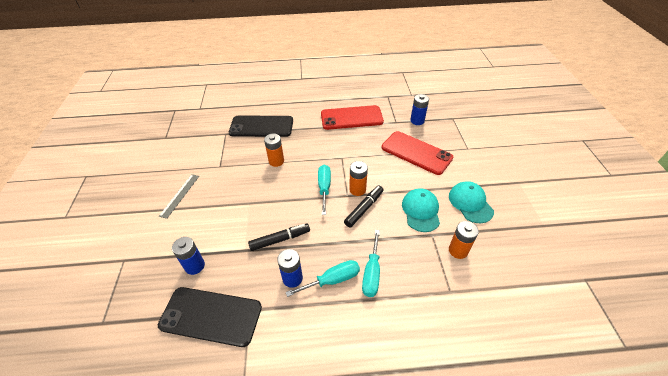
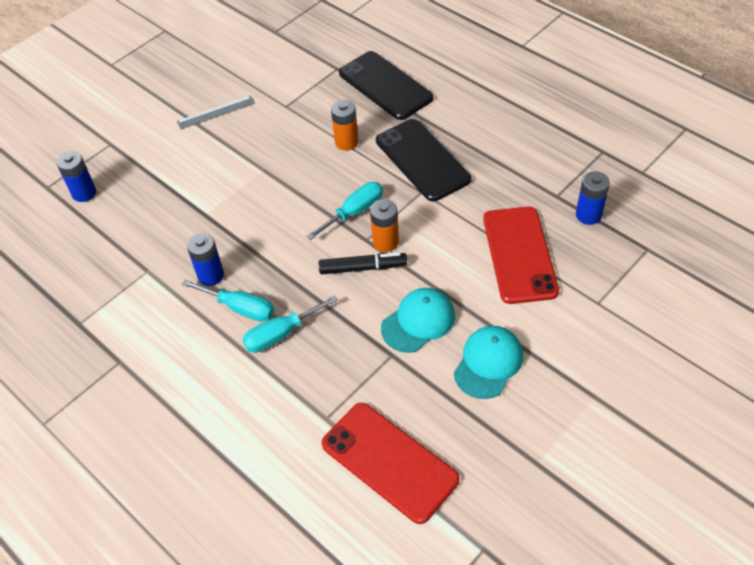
camera: 50 degrees right, 5 degrees up
(195, 266) = (152, 195): blue battery -> blue battery (84, 193)
(211, 316) = (117, 249): black phone -> black phone (422, 160)
(280, 239) = (245, 231): black marker -> none
(351, 118) = (506, 148): red phone -> red phone (389, 462)
(458, 250) = (394, 393): orange battery -> none

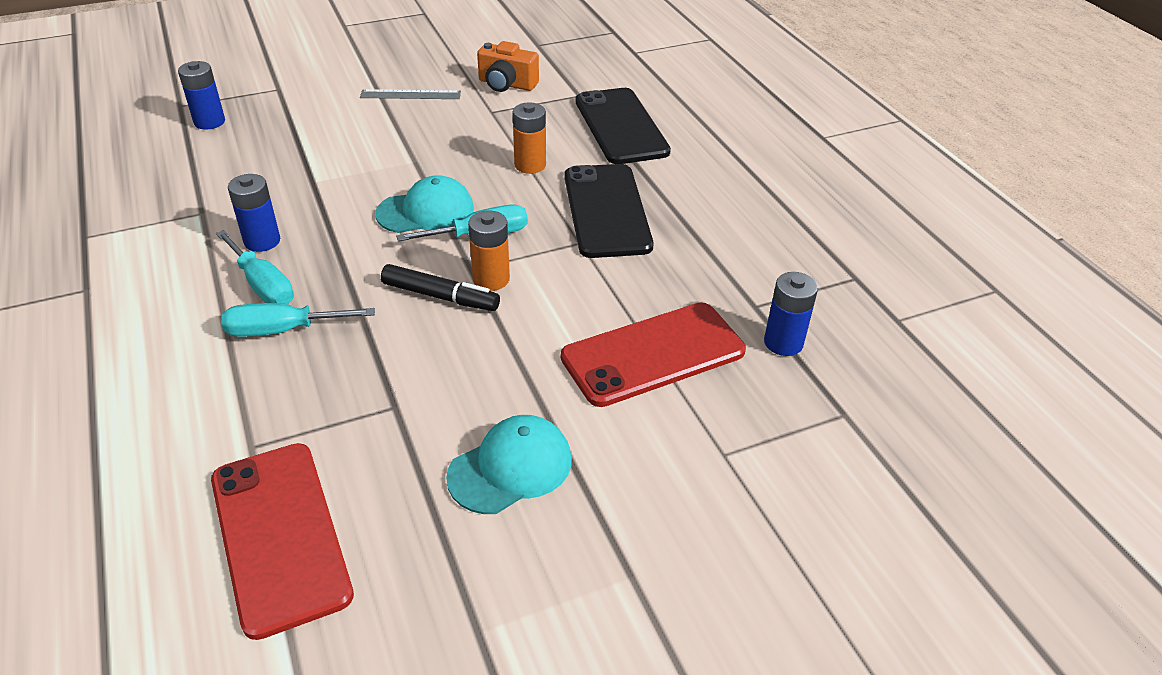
camera: 20 degrees right, 10 degrees down
(279, 77) = (506, 84): none -> orange camera
(418, 322) = (459, 381): turquoise cap -> turquoise cap (426, 211)
(519, 254) = (653, 354): red phone -> red phone turned 45 degrees clockwise

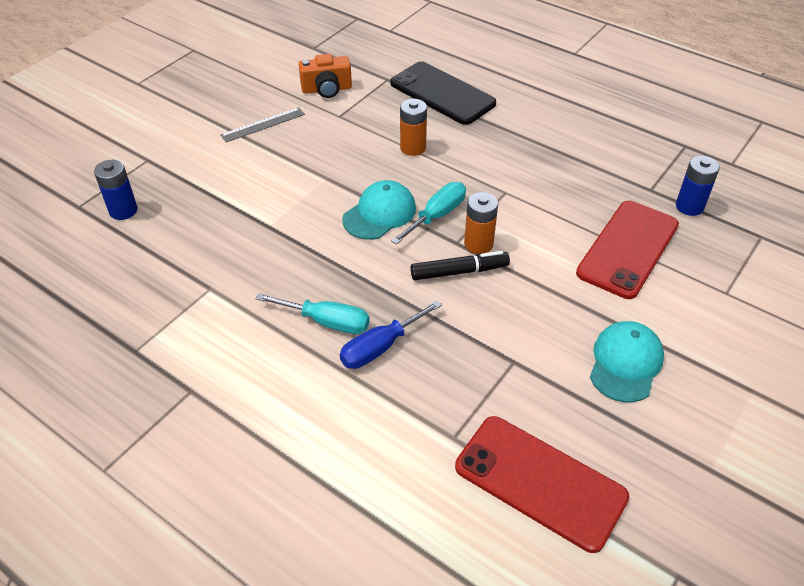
camera: 30 degrees left, 5 degrees up
(262, 241) = (286, 289): blue battery -> none
(282, 330) = (380, 347): turquoise screwdriver -> blue screwdriver
(606, 211) = (499, 161): black phone -> none

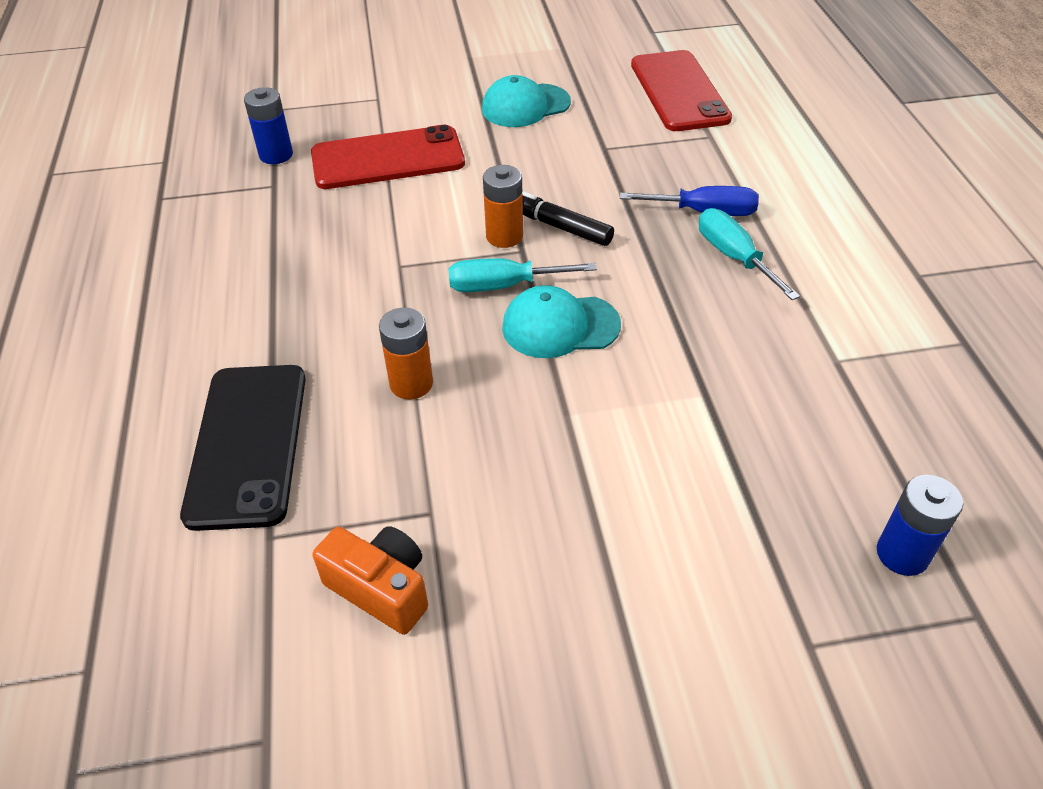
camera: 135 degrees left, 0 degrees up
(263, 125) = (559, 583): grey ruler -> none

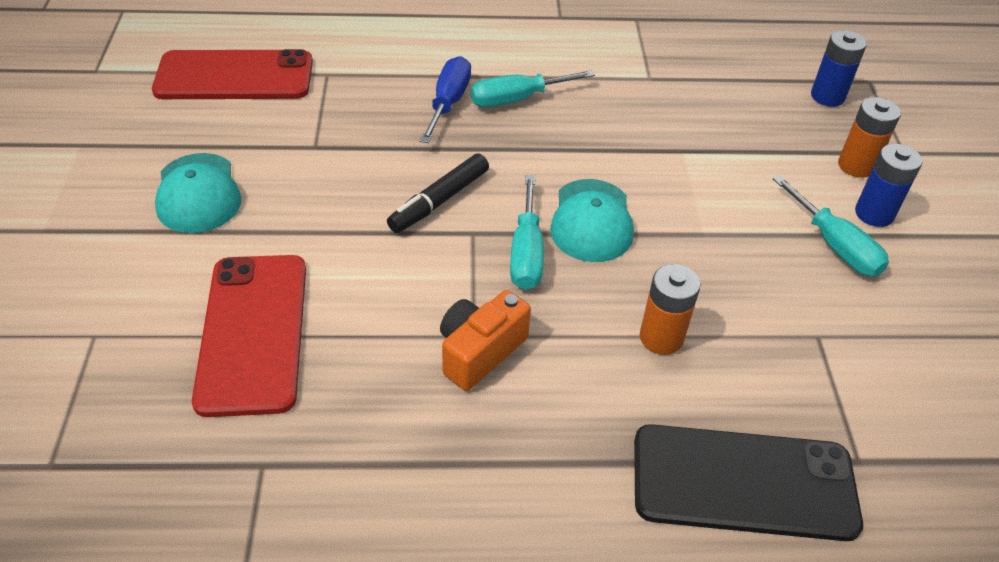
camera: 85 degrees left, 0 degrees up
(276, 155) = (185, 462): blue battery -> blue battery (874, 213)
(381, 589) = (902, 375): orange camera -> orange camera (480, 352)
(504, 236) = (446, 242): orange battery -> orange battery (856, 166)
(580, 539) = (835, 245): none -> turquoise screwdriver

